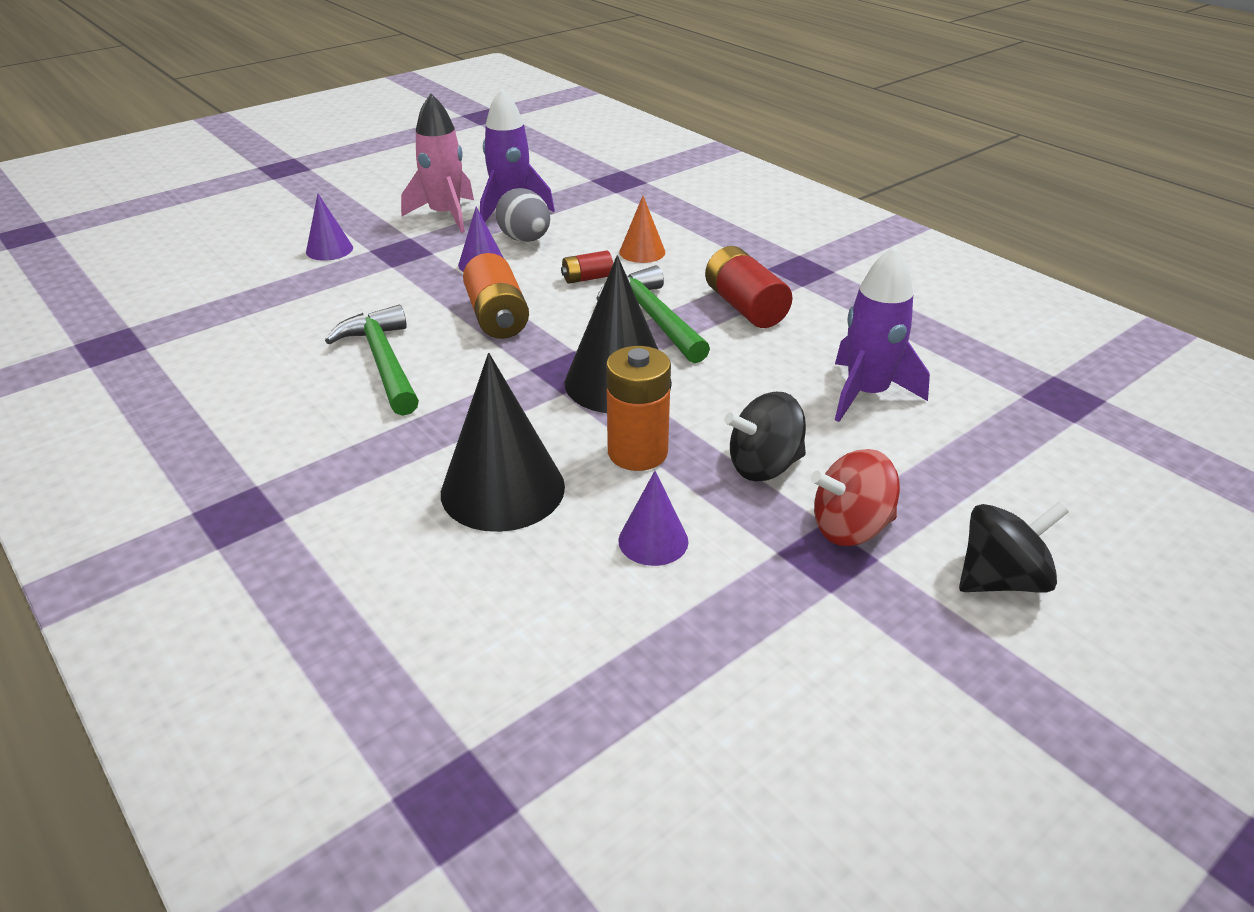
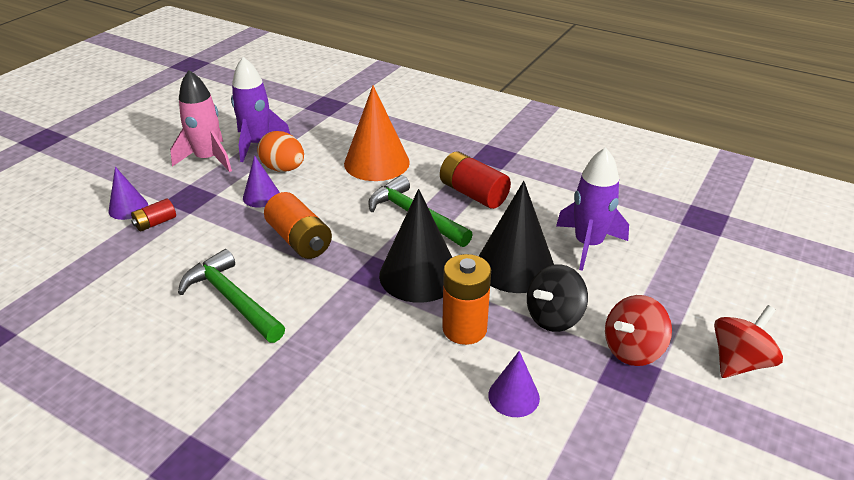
camera: 20 degrees left, 0 degrees up
(503, 489) = (386, 385): black cone -> black cone (515, 266)
(525, 240) = (283, 169): grey egg -> orange egg
(587, 278) = (349, 193): red battery -> red battery (155, 223)
(642, 252) = (376, 162): orange cone -> orange cone, size x1.88
(1000, 580) = (739, 362): black spinning top -> red spinning top

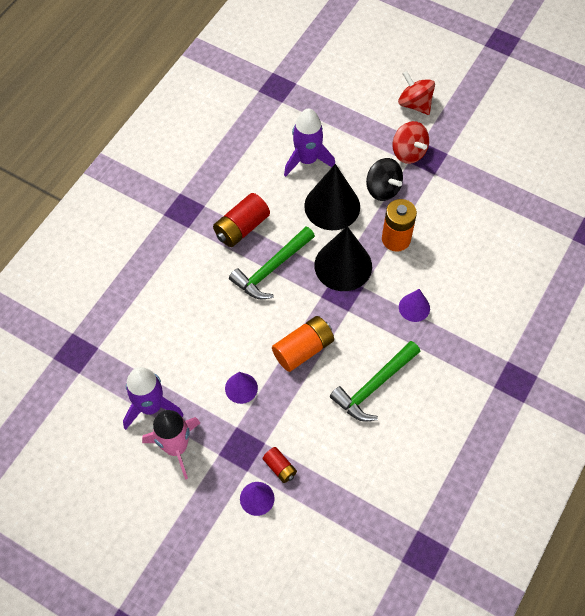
camera: 90 degrees left, 25 degrees up
(283, 169) = (197, 376): orange egg -> none
(376, 162) = (190, 300): orange cone -> none
(513, 396) = (449, 216): purple cone -> purple cone (414, 307)

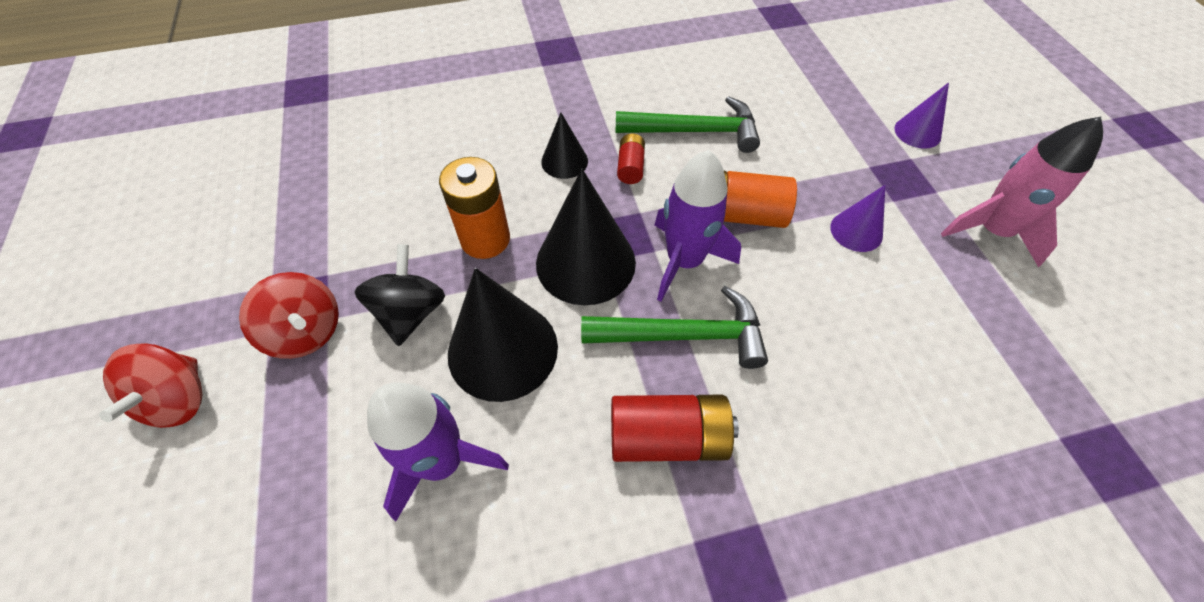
camera: 135 degrees left, 5 degrees down
(151, 406) = (1005, 296): purple rocket -> purple rocket (684, 261)
(280, 467) = (869, 138): red battery -> red battery (630, 167)
(408, 152) = (306, 332): red spinning top -> red spinning top turned 120 degrees clockwise
(414, 307) = (564, 161): purple cone -> black cone

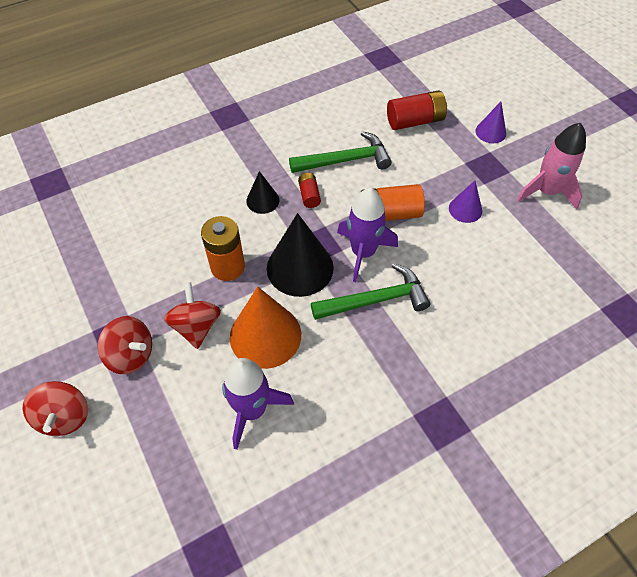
camera: 15 degrees left, 0 degrees up
(411, 313) = (196, 326): black spinning top -> red spinning top
(502, 350) = (265, 335): black cone -> orange cone
(667, 437) = (383, 362): red battery -> red battery (415, 121)

